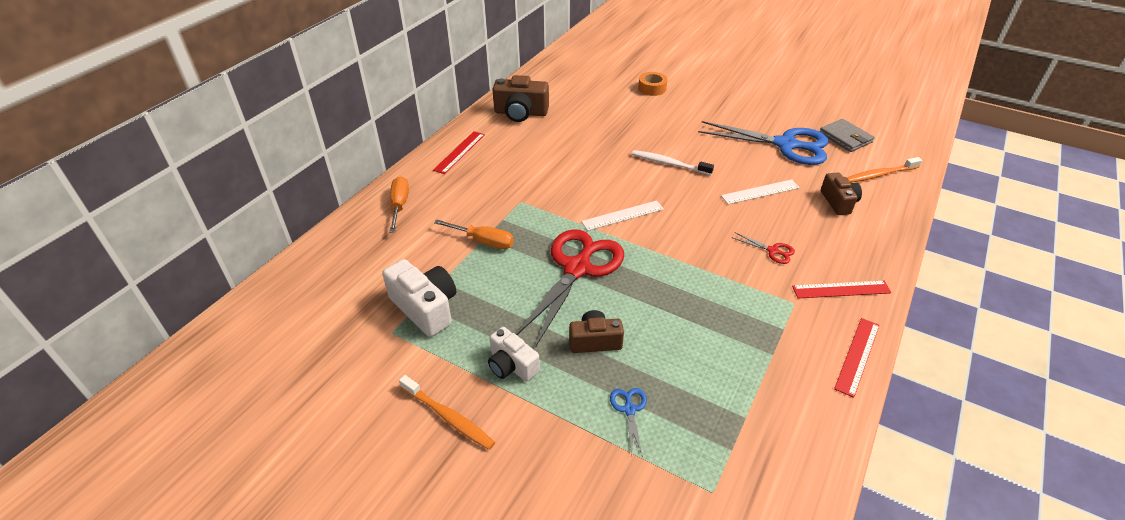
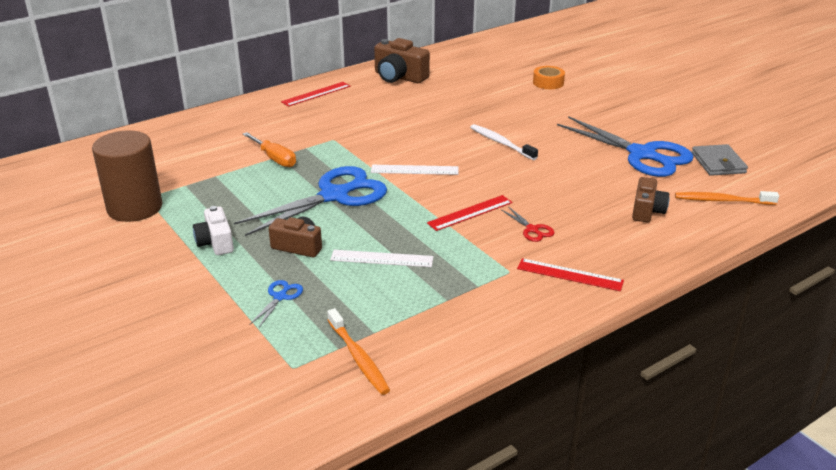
camera: 25 degrees right, 10 degrees down
(389, 350) = (135, 208): none -> brown cylinder
(399, 205) = (231, 119): orange screwdriver -> none
(425, 308) = (186, 189): white camera -> none
(448, 417) = (137, 259): orange toothbrush -> orange toothbrush (358, 357)
(577, 268) = (334, 196): red scissors -> blue scissors
(760, 192) = (571, 184): white ruler -> white ruler (382, 258)
(857, 356) = (529, 324): red ruler -> red ruler (470, 213)

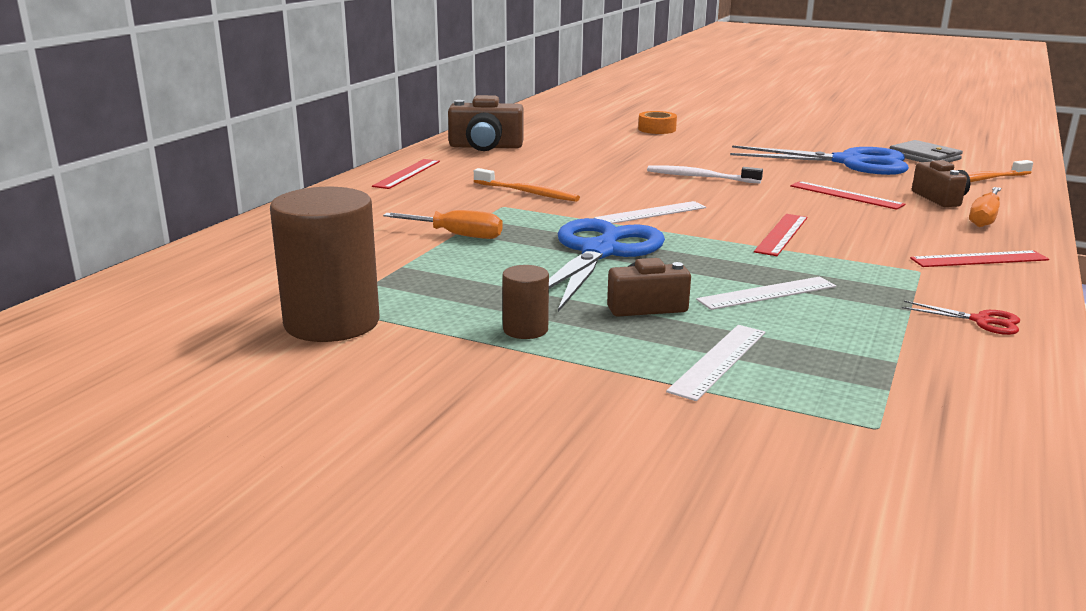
camera: 30 degrees left, 10 degrees down
(216, 242) = (525, 329): white camera -> brown cylinder
(280, 297) = (718, 361): blue scissors -> white ruler
(358, 357) = (931, 391): orange toothbrush -> orange toothbrush (527, 192)
(532, 229) = (870, 234): red scissors -> red scissors (981, 321)
(578, 188) = (846, 195): none -> red ruler
(646, 239) = (984, 218): none -> orange screwdriver

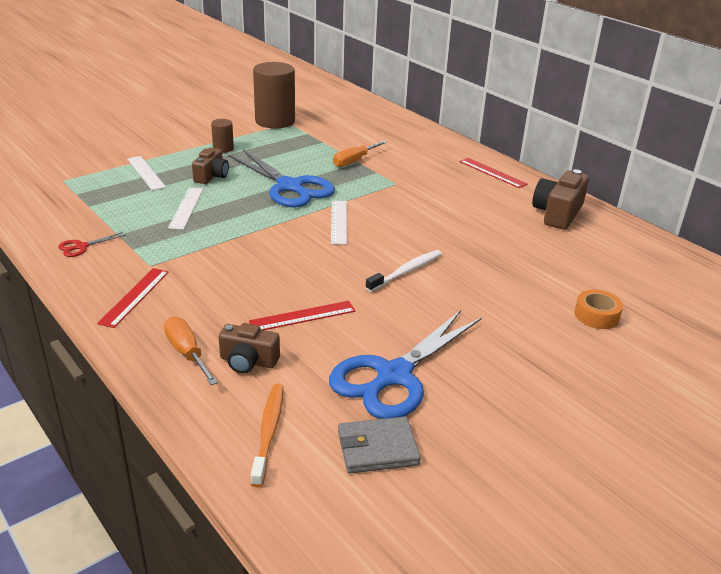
camera: 115 degrees right, 10 degrees up
(527, 192) = (418, 197): orange toothbrush -> none
(781, 234) = (255, 248): red ruler -> none

